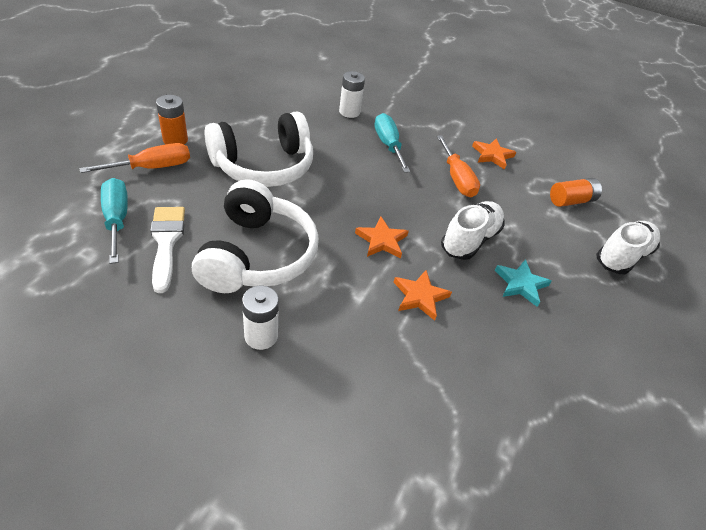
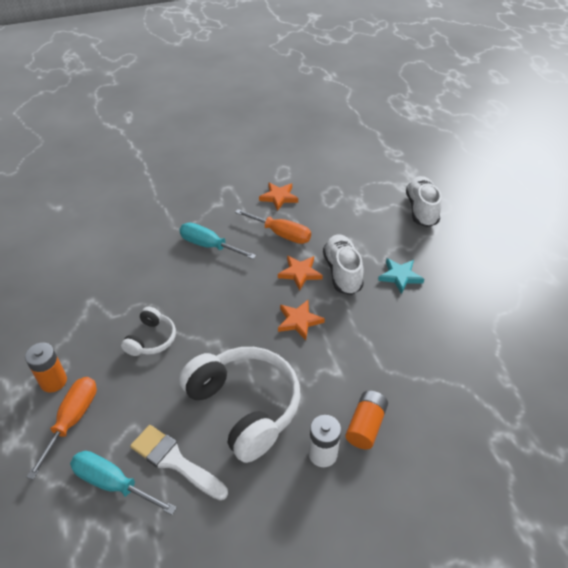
camera: 40 degrees left, 0 degrees up
(263, 166) = (151, 339): white headphones -> white headphones, size x0.50
(349, 112) = (146, 241): white battery -> none
(420, 296) = (365, 337): orange star -> orange star (300, 273)
(571, 201) = (357, 194): orange battery -> orange battery (366, 426)

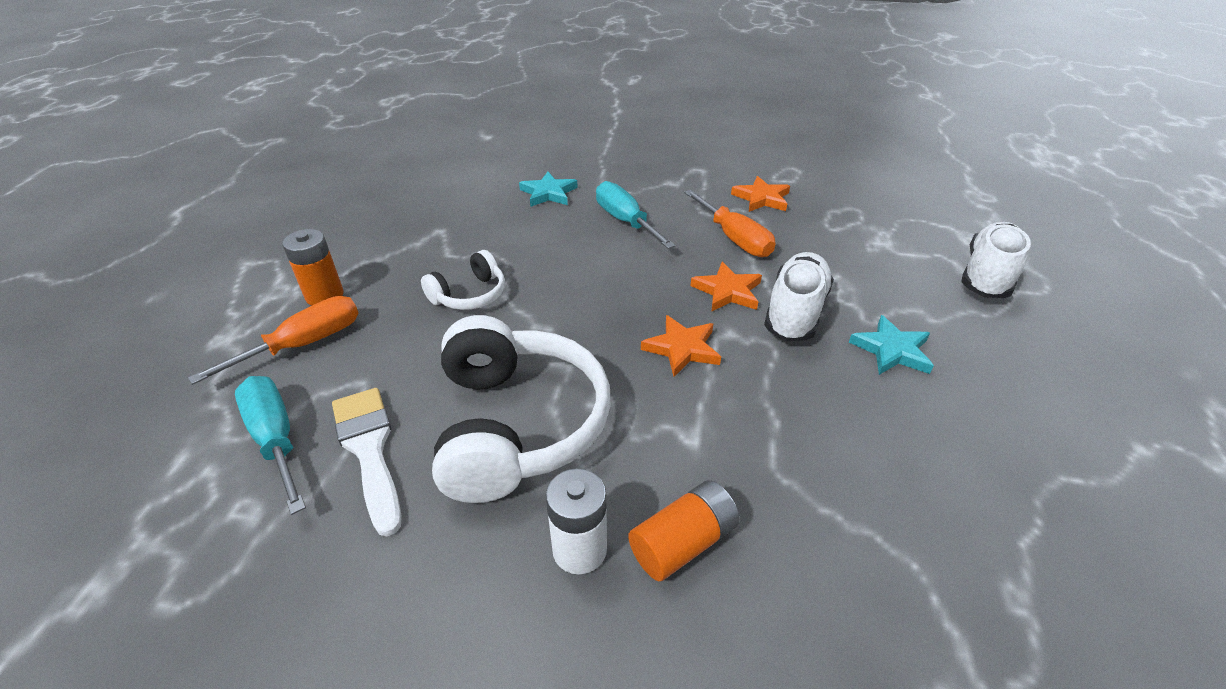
camera: 30 degrees right, 5 degrees down
(142, 242) = (548, 193): none -> turquoise star

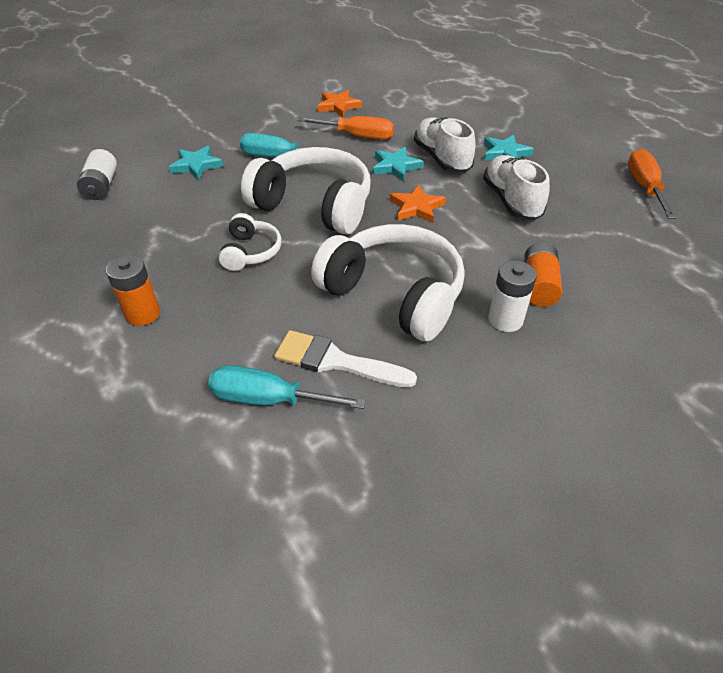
camera: 45 degrees left, 5 degrees up
(304, 344) = (186, 347): orange screwdriver -> orange screwdriver (644, 187)
(459, 175) = (101, 186): none -> white battery
(586, 285) = (314, 205): none -> white headphones
(727, 291) = (396, 166): orange star -> turquoise star
(987, 276) = (497, 96): white shoe -> white shoe (511, 201)

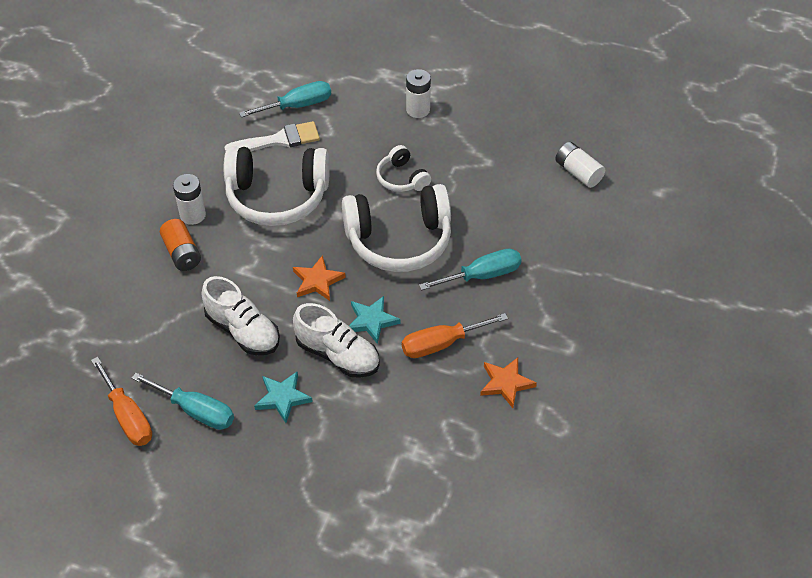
camera: 145 degrees right, 5 degrees up
(143, 314) = (418, 110): orange battery -> white battery
(196, 165) = (538, 230): turquoise star -> none
(582, 170) = (196, 411): none -> turquoise screwdriver

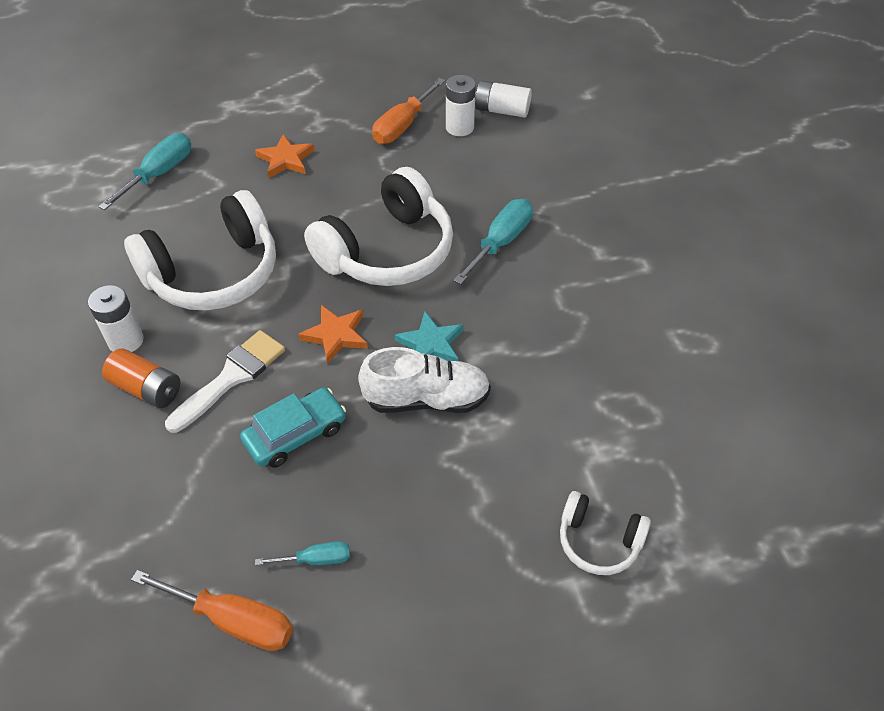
camera: 35 degrees left, 0 degrees up
(196, 411) = (316, 559): turquoise screwdriver -> turquoise screwdriver, size x0.56
(243, 331) = (295, 434): white shoe -> turquoise car
(279, 140) = (166, 216): white brush -> white brush (231, 377)
(282, 398) = (406, 481): turquoise star -> none
(402, 178) = (336, 192): white headphones -> white headphones (599, 541)
(418, 110) = (295, 123): white battery -> white battery (459, 127)
(441, 344) = (522, 328): orange screwdriver -> orange screwdriver (402, 126)
(506, 383) = (619, 330): orange star -> orange star (285, 159)

